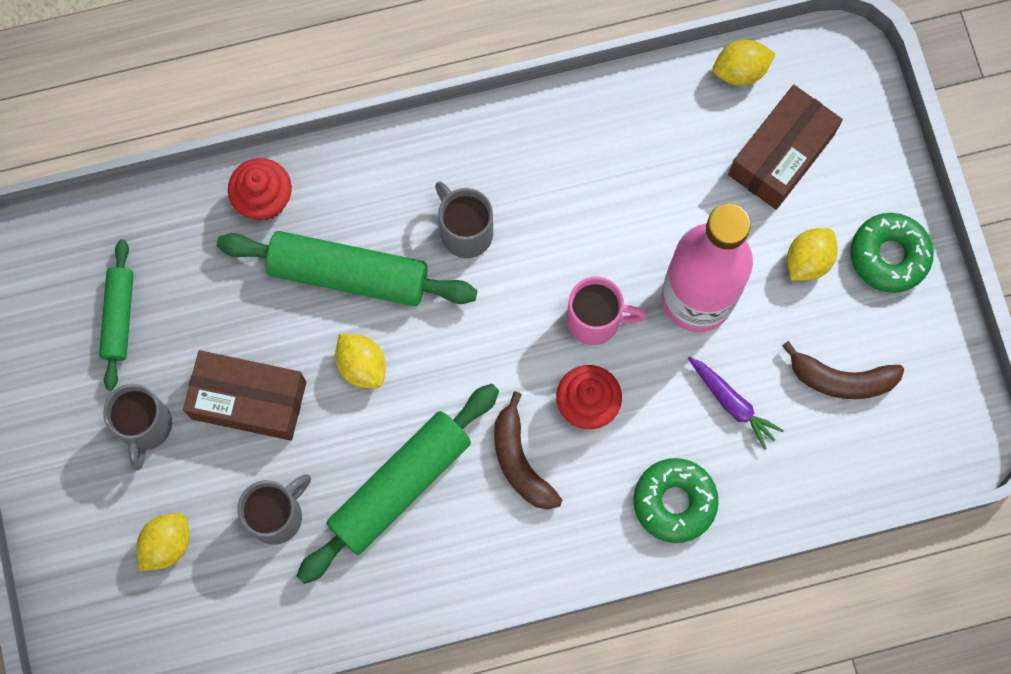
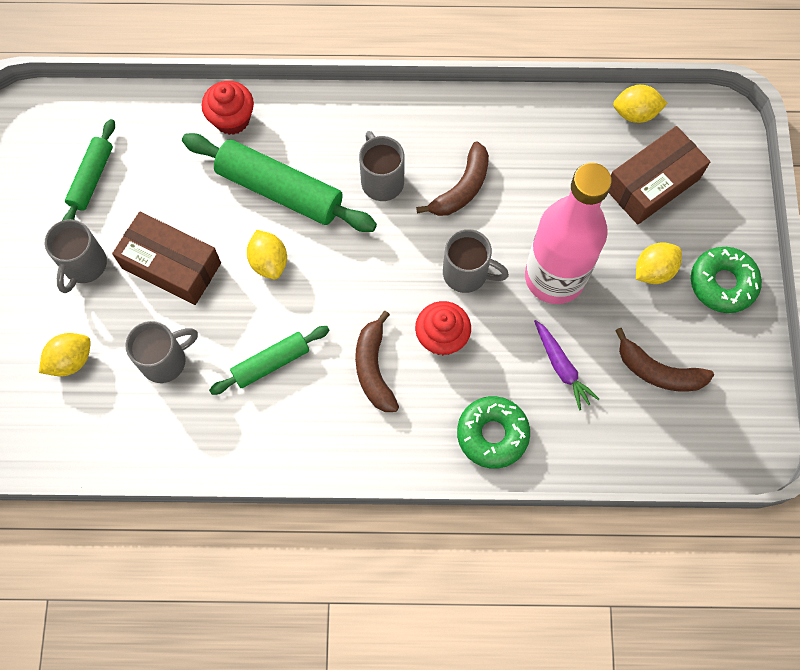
camera: 15 degrees right, 5 degrees down
(400, 486) = (271, 363): green rolling pin -> green rolling pin, size x0.58
(561, 217) = (461, 188): none -> brown banana
(595, 320) = (467, 273): pink mug -> grey mug

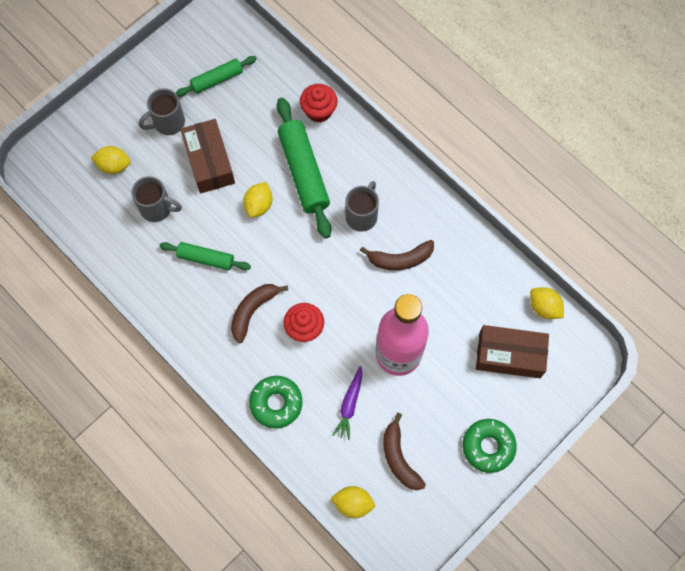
camera: 45 degrees right, 0 degrees up
(467, 273) = (353, 307): grey mug -> none
(654, 270) = (457, 402): yellow lemon -> yellow lemon (353, 503)

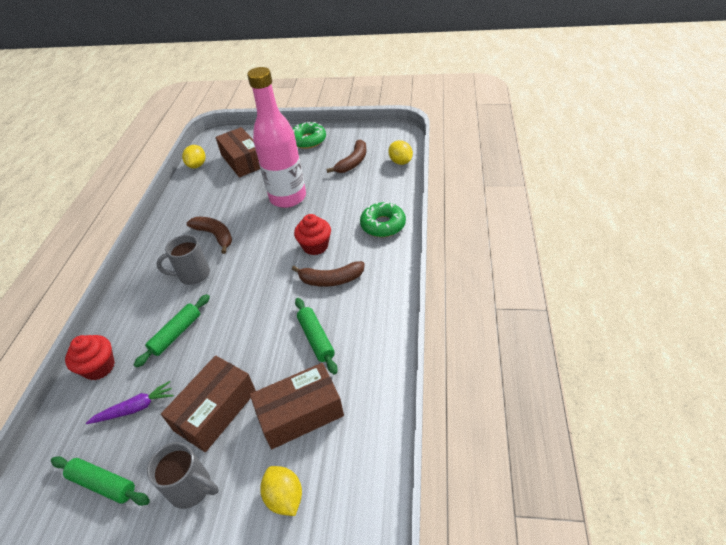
camera: 125 degrees left, 25 degrees down
(157, 208) = (300, 413): grey mug -> brown box
(259, 205) = (234, 340): yellow lemon -> none
(304, 172) = (176, 334): green rolling pin -> green rolling pin, size x0.58
(349, 405) = (345, 196): purple carrot -> purple carrot (135, 408)

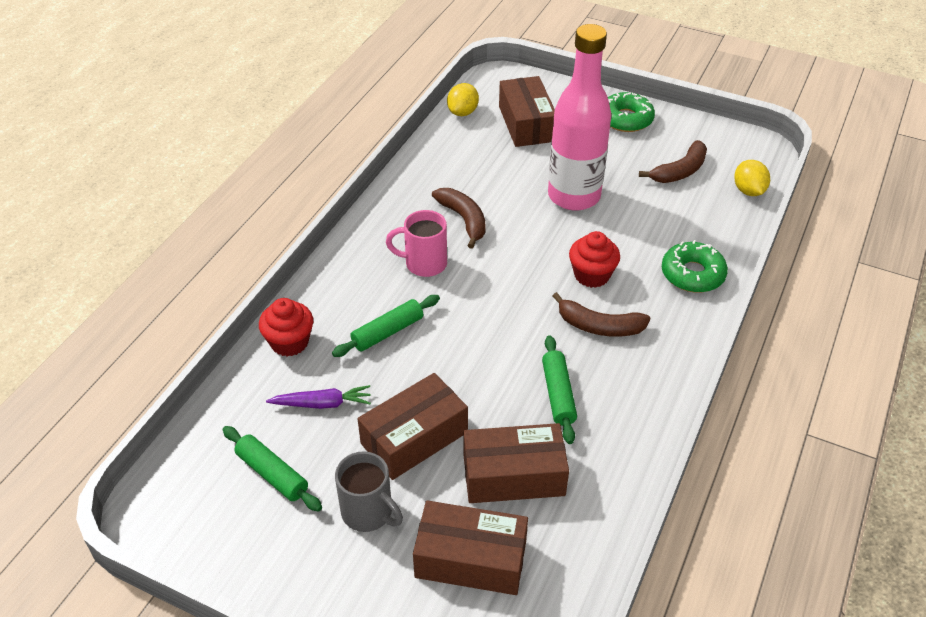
camera: 15 degrees right, 0 degrees up
(193, 275) = (424, 264): grey mug -> pink mug
(285, 497) = (470, 559): yellow lemon -> brown box

